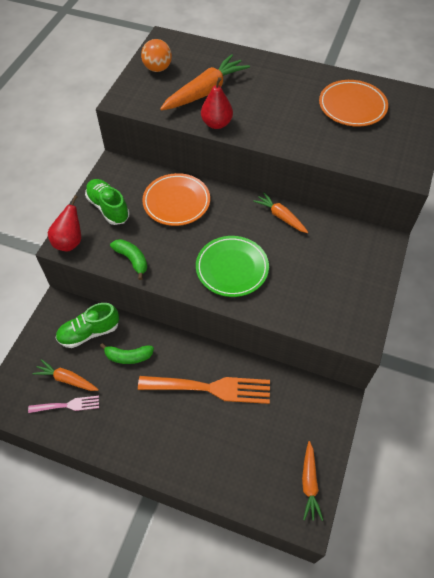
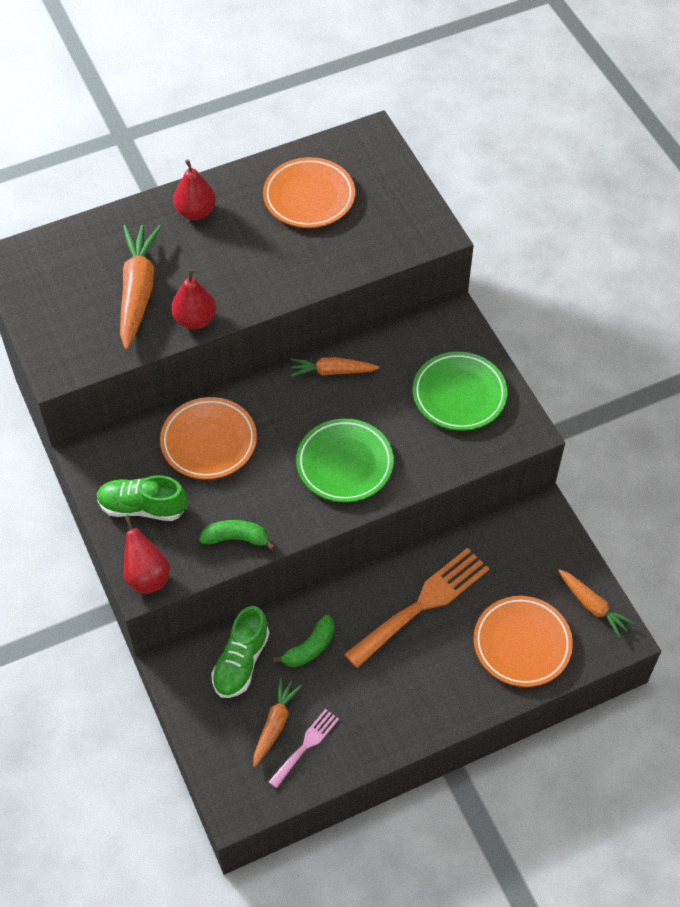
camera: 45 degrees left, 0 degrees up
(67, 379) = (275, 724): orange carrot -> orange carrot turned 135 degrees clockwise
(157, 68) = (49, 302): orange ball -> none
(241, 464) = (522, 643): none -> orange plate
(280, 75) = (196, 212): none -> red pear
(341, 284) = (459, 394): none -> green plate

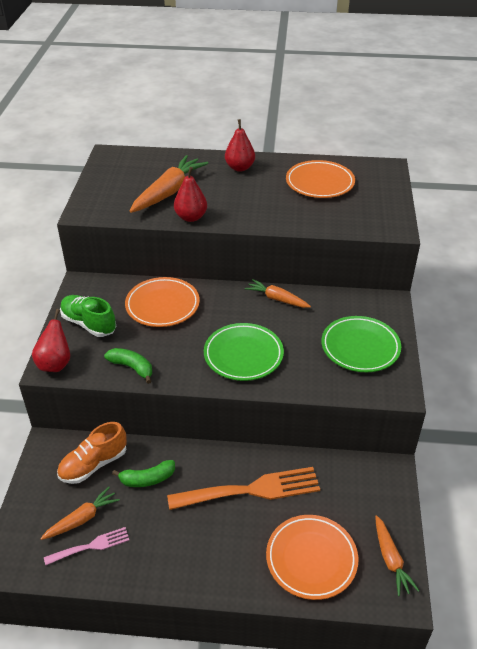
camera: 30 degrees right, 15 degrees down
(241, 662) = (94, 464): green shoe -> orange shoe

